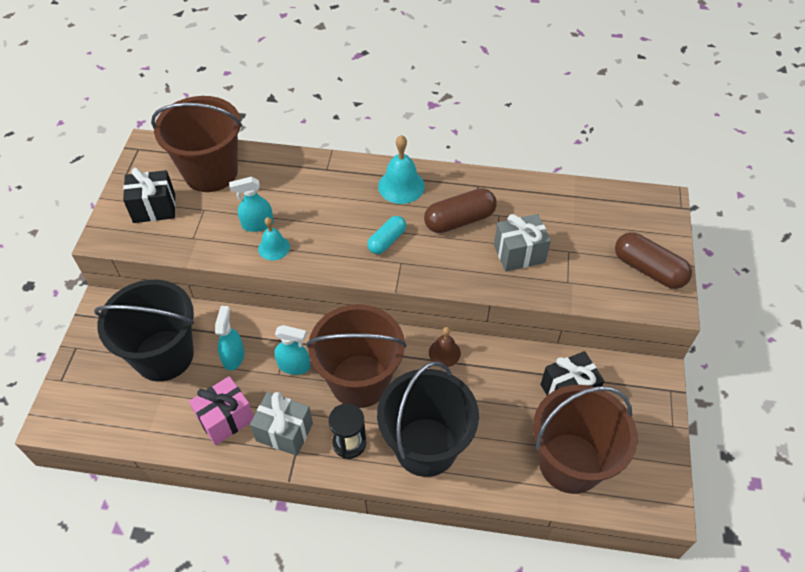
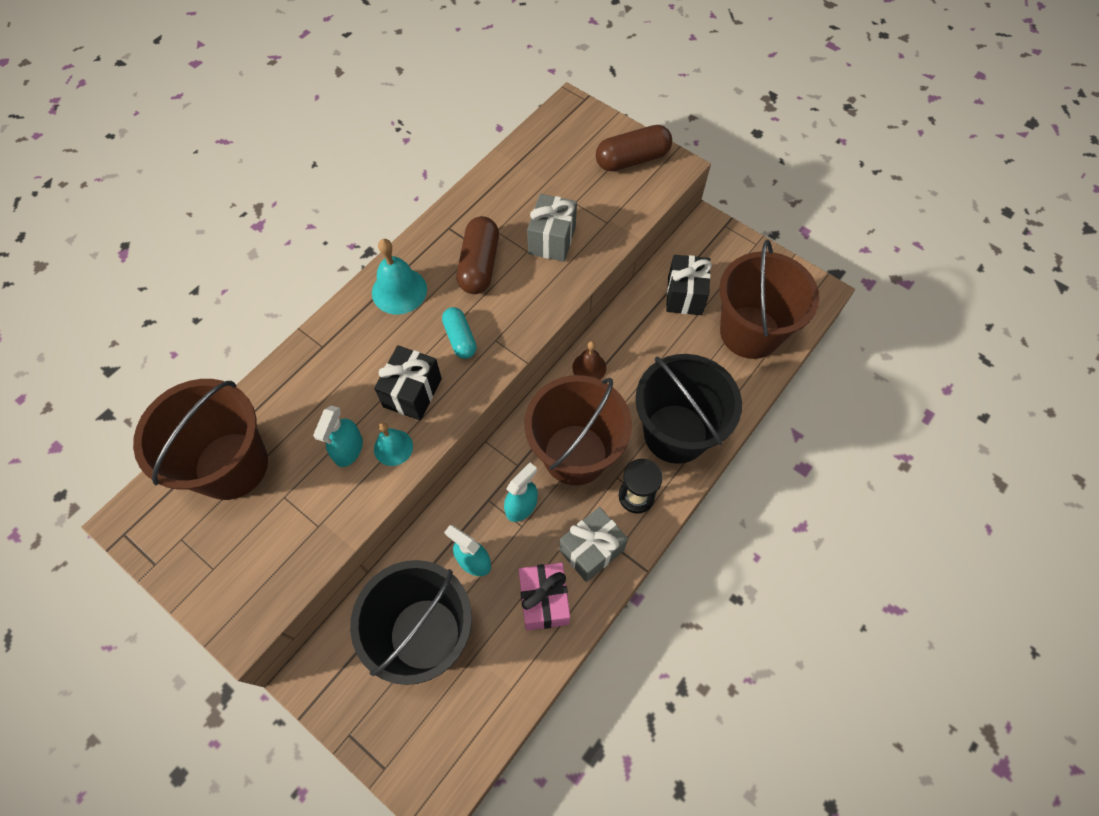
camera: 60 degrees left, 10 degrees up
(154, 208) = (239, 552): black gift -> black gift (412, 393)

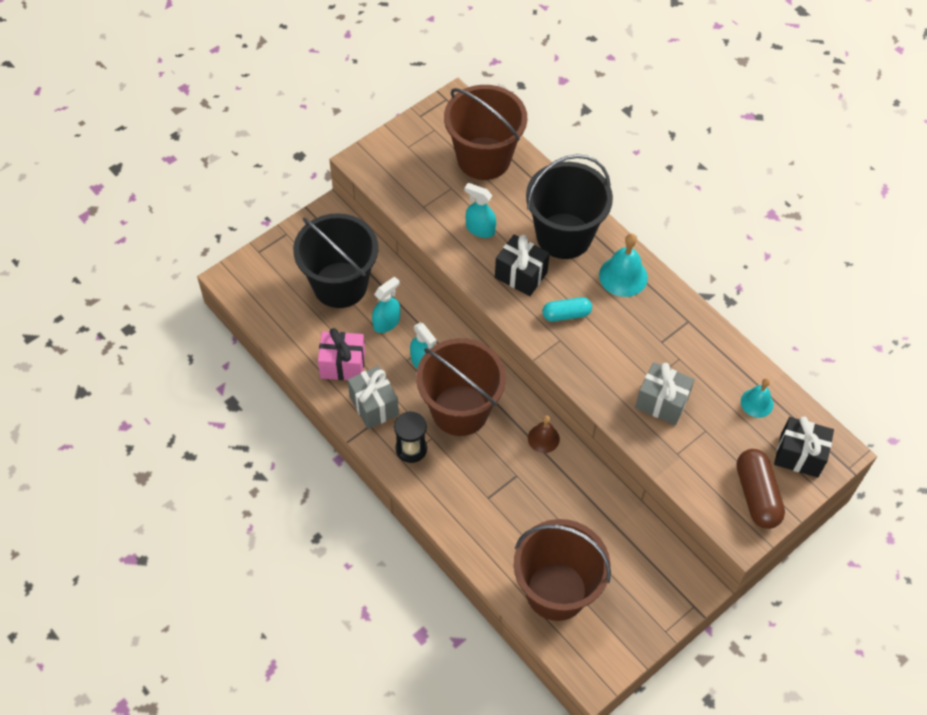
camera: 100 degrees right, 5 degrees down
(393, 447) = (475, 257): turquoise bell -> turquoise bell (757, 403)
(479, 265) = (641, 339): brown capsule -> none
(675, 433) = (462, 494): black bucket -> black bucket (564, 236)
(684, 295) = (609, 541): black gift -> black gift (799, 455)

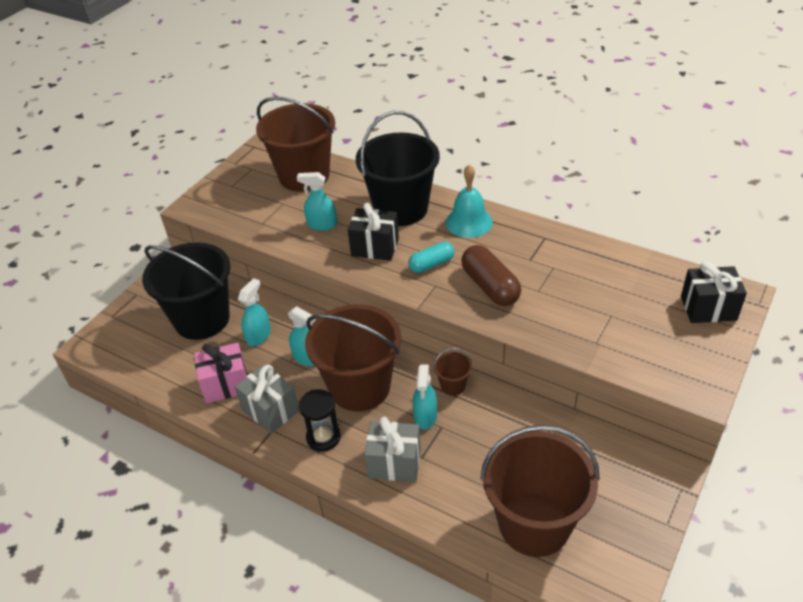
camera: 15 degrees left, 15 degrees down
(506, 460) = (425, 416): none -> turquoise spray bottle
(543, 438) = (453, 385): brown bell -> brown bucket
(661, 402) = (557, 305): grey gift -> grey gift (394, 463)
(756, 495) = (691, 353): brown capsule -> brown capsule (490, 286)
(757, 403) = (643, 279): turquoise bell -> none

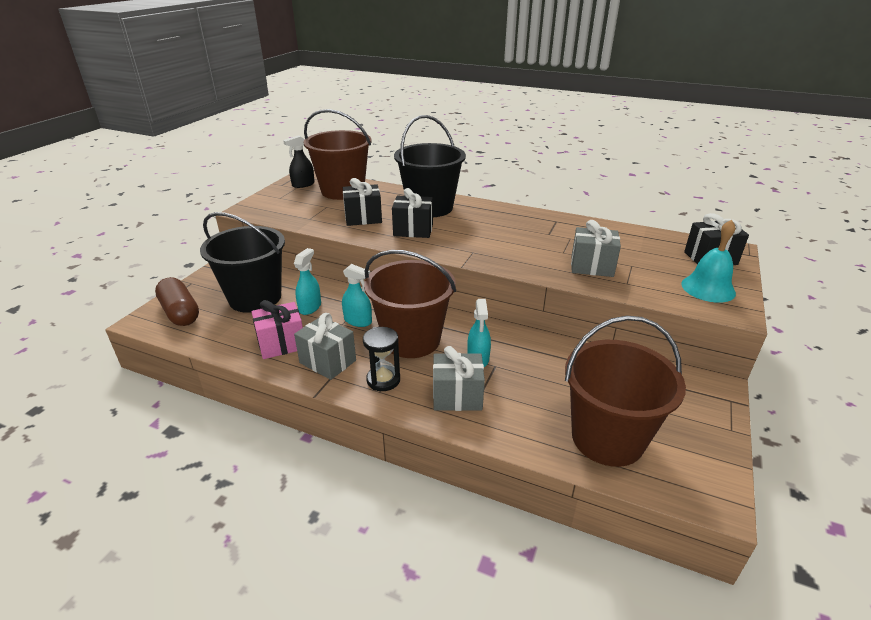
camera: 10 degrees left, 10 degrees down
(259, 163) = (303, 184): none -> black spray bottle
(321, 225) = (363, 218): turquoise spray bottle -> black gift
(431, 264) = (465, 239): turquoise capsule -> none
(453, 385) = (497, 334): brown bucket -> none
(469, 222) = (489, 214): turquoise bell -> turquoise bell (708, 288)
(490, 286) = (521, 251): brown capsule -> brown capsule (180, 312)
(564, 315) = (592, 266): none -> grey gift

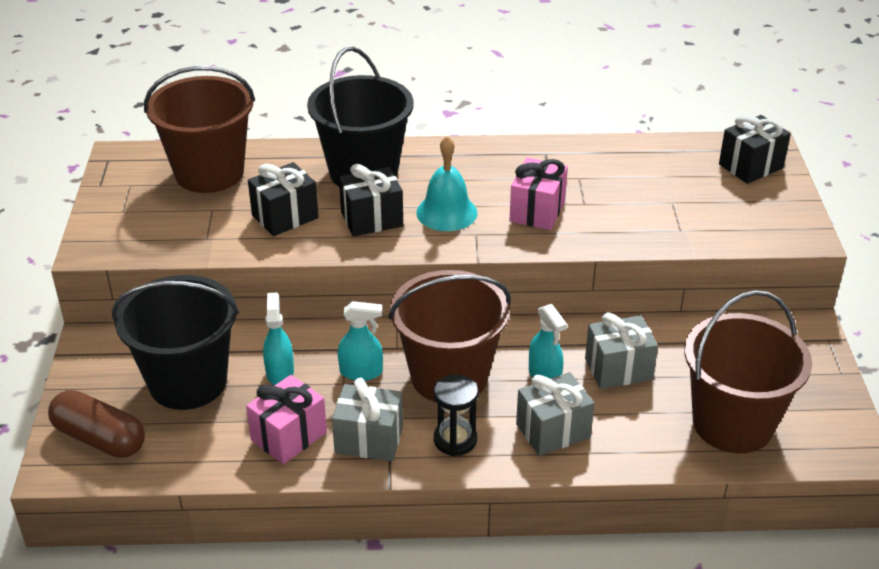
camera: 25 degrees left, 5 degrees up
(303, 184) = (135, 176): black spray bottle -> none
(526, 249) = (537, 211): none -> pink gift
(592, 266) = (629, 216): grey gift -> grey gift (618, 369)
(708, 288) = (767, 212): turquoise bell -> turquoise bell (446, 212)

